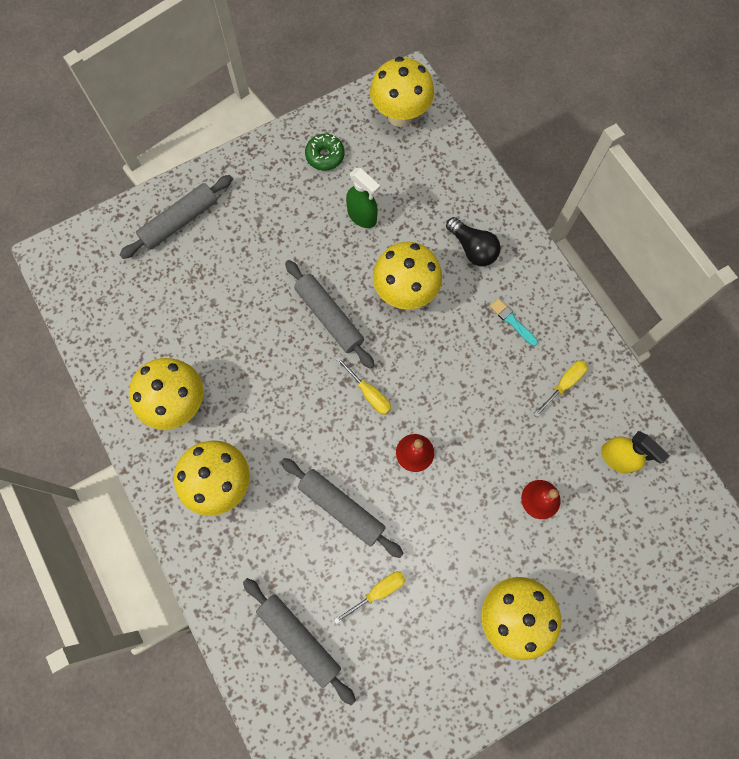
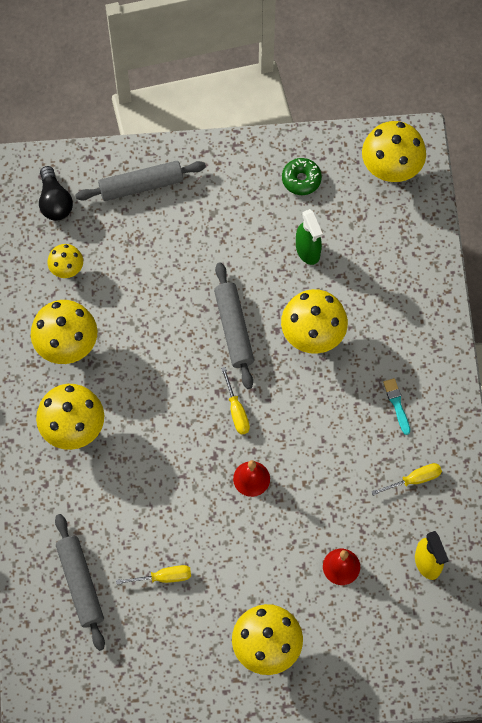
camera: 25 degrees right, 5 degrees down
(144, 330) = (67, 270): none -> yellow mushroom
(341, 508) = (165, 496): grey rolling pin -> none
(472, 248) = (394, 323): black light bulb -> black light bulb (54, 201)

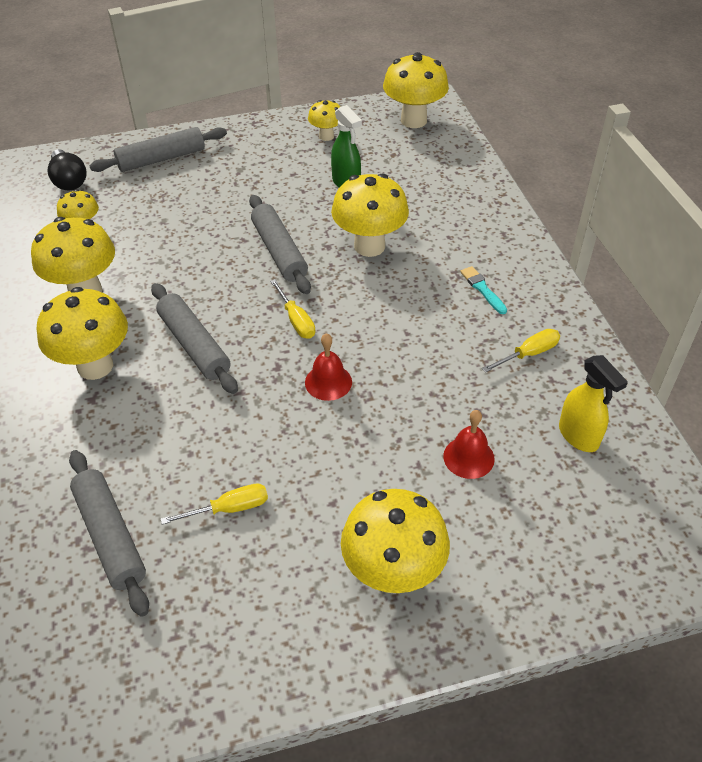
camera: 10 degrees left, 20 degrees down
(152, 422) = (194, 345): none -> grey rolling pin
(301, 179) = (326, 136): green donut -> yellow mushroom

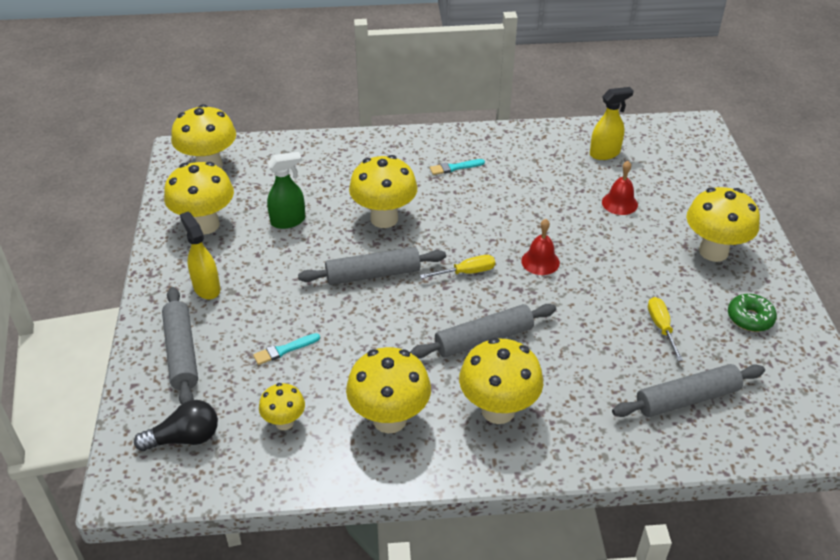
camera: 80 degrees left, 5 degrees down
(169, 213) = (284, 350): none -> turquoise brush
(242, 155) = (206, 288): none -> yellow spray bottle
(259, 616) = (750, 318): none -> green donut
(326, 136) = (205, 225): yellow mushroom -> yellow mushroom, size x1.81
(528, 354) = (527, 159): yellow screwdriver -> none

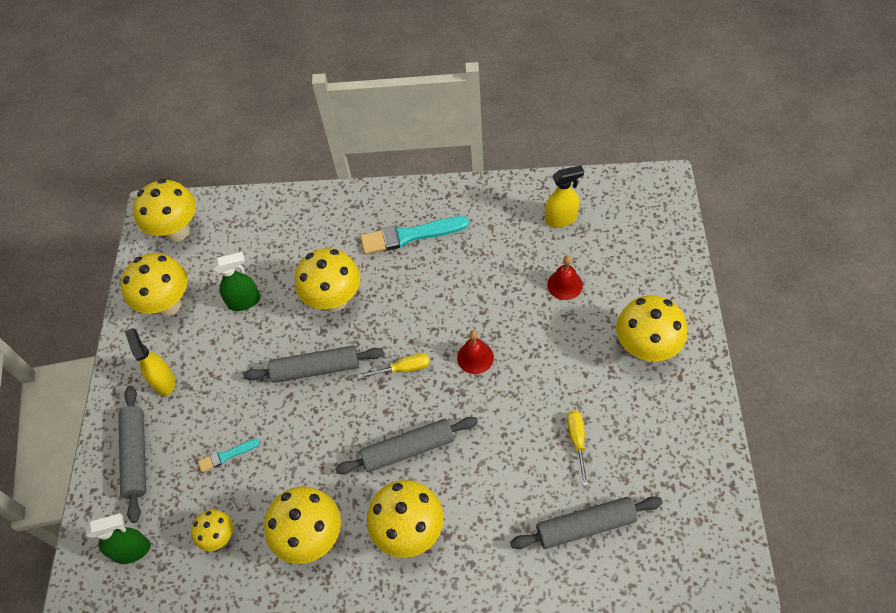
camera: 10 degrees right, 15 degrees up
(184, 438) = (132, 550): black light bulb -> green spray bottle
(455, 167) = (410, 235): turquoise brush -> turquoise brush, size x1.97
(750, 318) = (665, 433): green donut -> none

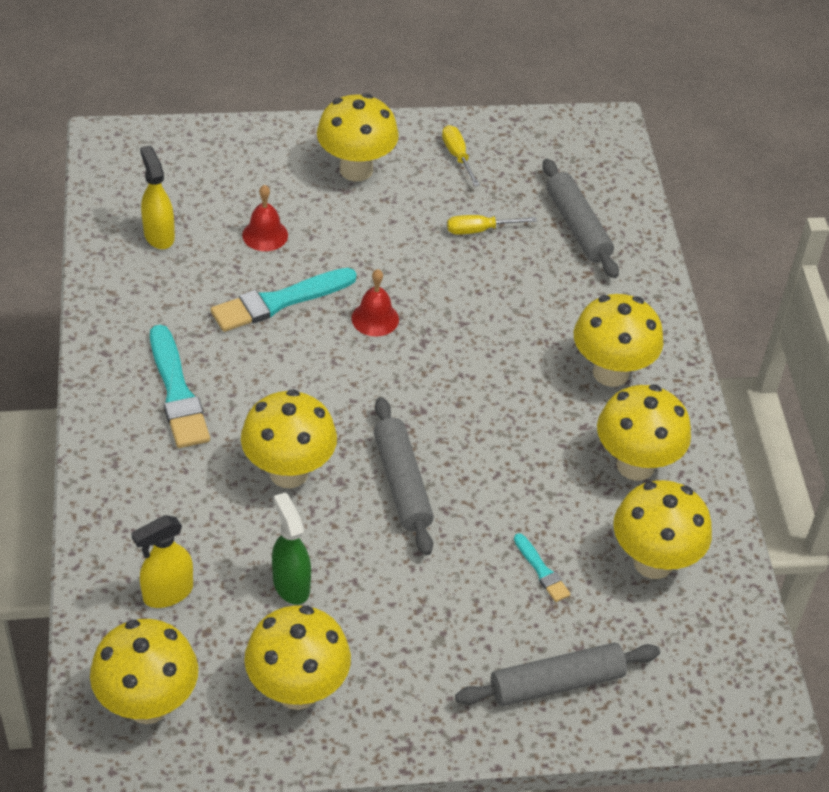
camera: 105 degrees left, 10 degrees down
(132, 550) = (690, 659): green spray bottle -> none
(163, 381) = (434, 671): yellow spray bottle -> yellow spray bottle (167, 593)
(219, 537) = (653, 562): yellow mushroom -> yellow mushroom, size x1.81
(403, 369) = (396, 389): yellow screwdriver -> yellow screwdriver (457, 156)
(408, 449) = (508, 378): grey rolling pin -> none
(494, 294) = (279, 301): none -> turquoise brush

